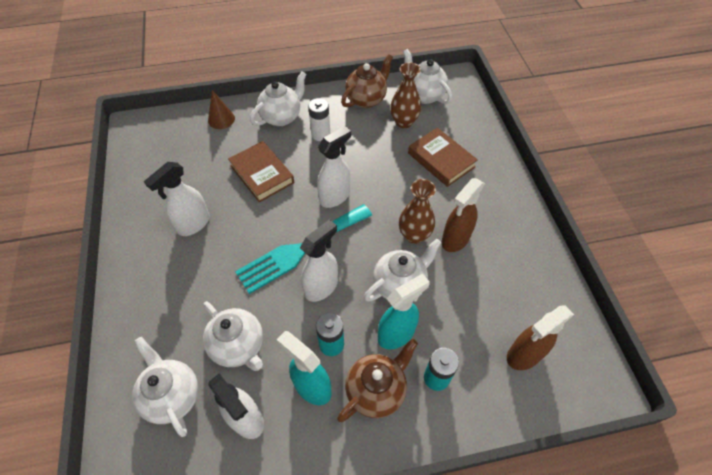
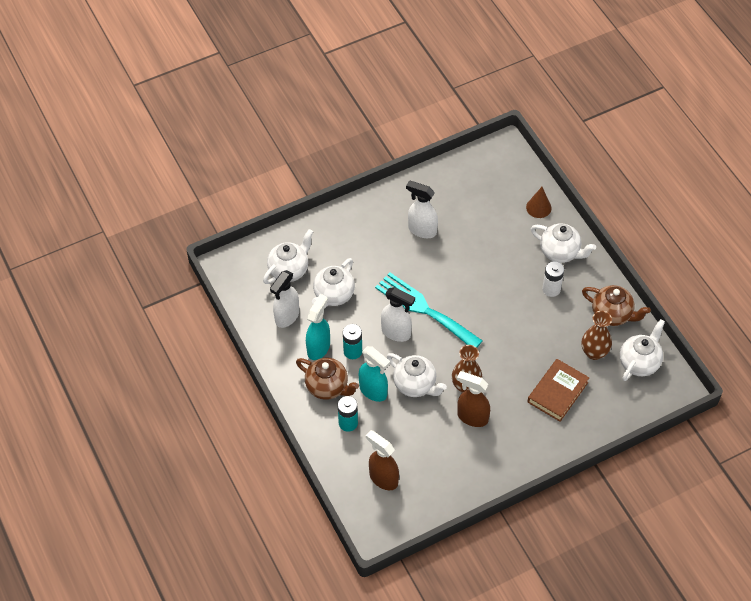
camera: 75 degrees right, 0 degrees up
(262, 174) = (488, 259): brown book -> none
(335, 197) = (484, 319): white spray bottle -> none

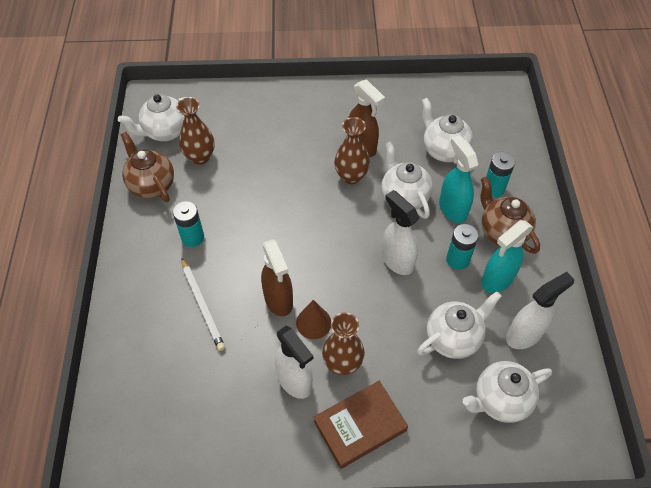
camera: 155 degrees left, 0 degrees up
(383, 478) = (478, 128): brown spray bottle -> brown spray bottle (278, 300)
(398, 251) = (342, 363): none -> brown vase
(424, 309) = (350, 274): turquoise fork -> none
(510, 249) = (202, 305): none -> white pencil
(538, 207) = (128, 346): brown cone -> brown cone (313, 323)
(551, 289) = (192, 237): white battery -> turquoise battery
(557, 392) = (263, 136): brown book -> brown book (360, 426)
(560, 252) = (149, 275): white teapot -> white teapot (444, 150)

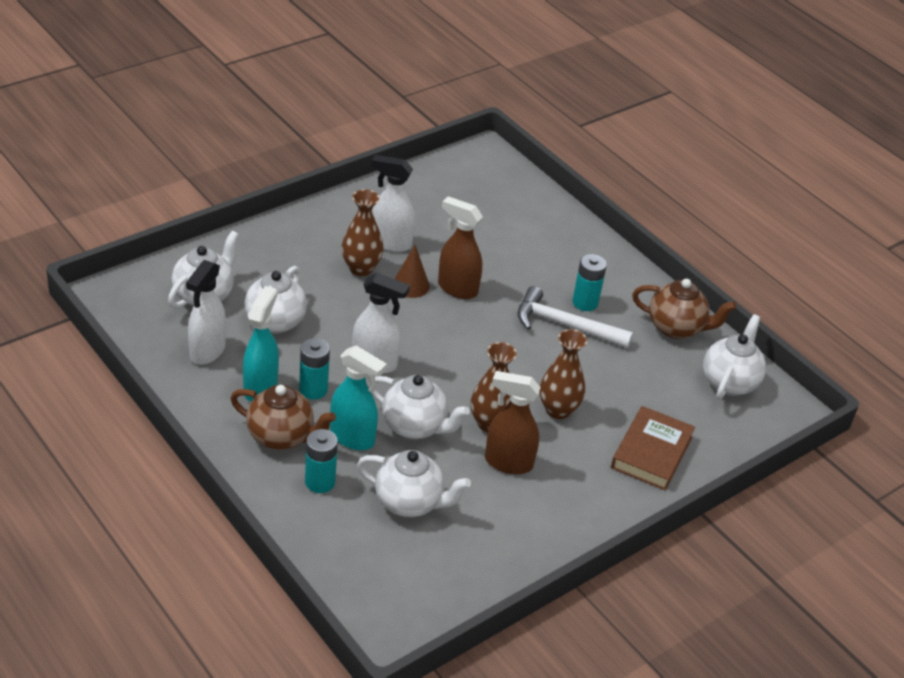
camera: 140 degrees right, 15 degrees down
(200, 157) = (663, 373): brown vase -> brown vase (558, 410)
(202, 305) = (518, 260): white pencil -> none
(227, 226) = (565, 325): none -> white hammer
(360, 426) = (314, 237): brown book -> brown book (651, 452)

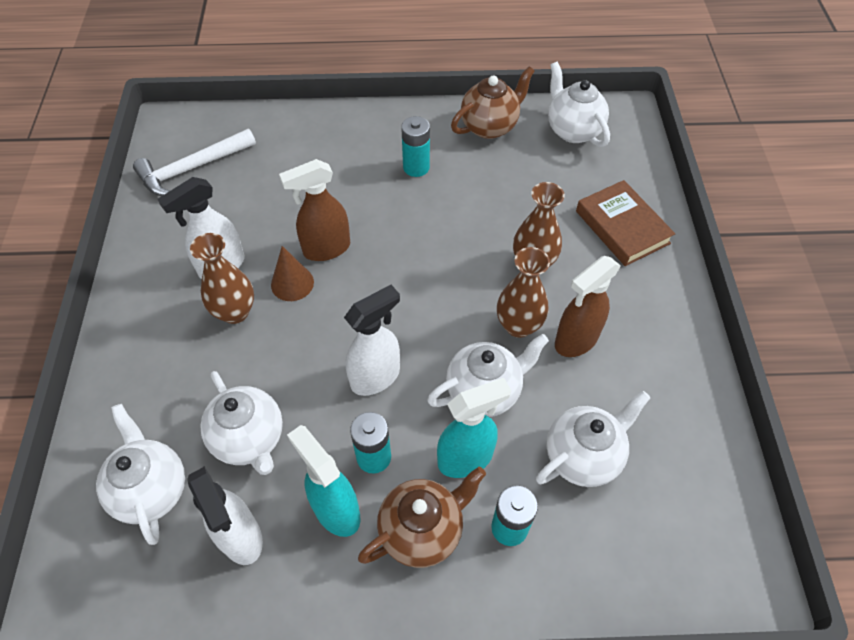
camera: 50 degrees left, 15 degrees up
(565, 325) = (432, 197): white hammer -> white hammer (192, 168)

